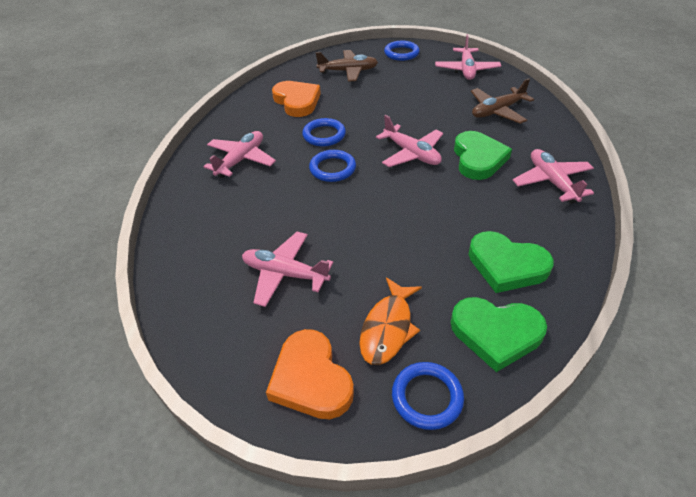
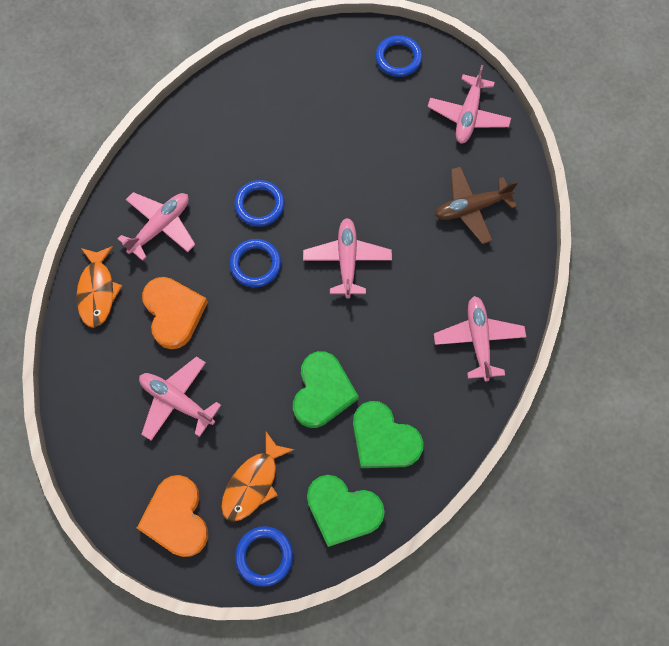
camera: 10 degrees right, 25 degrees up
(189, 209) = (97, 291): none -> orange fish
(297, 101) = (242, 133): orange heart -> orange heart (174, 313)
(348, 71) = (319, 84): brown plane -> none
(411, 154) = (347, 260): pink plane -> pink plane turned 150 degrees counterclockwise
(478, 159) = (416, 286): green heart -> green heart (322, 392)

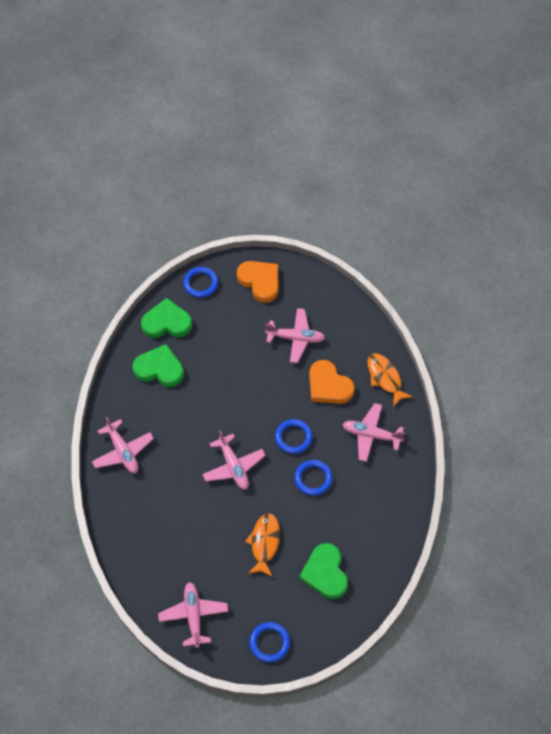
camera: 155 degrees right, 10 degrees down
(161, 227) = (371, 435): pink plane -> pink plane turned 90 degrees clockwise
(253, 483) = (226, 315): orange fish -> orange fish (264, 543)
(322, 392) = (209, 379): green heart -> green heart (325, 573)
(471, 208) = (162, 541): brown plane -> none

